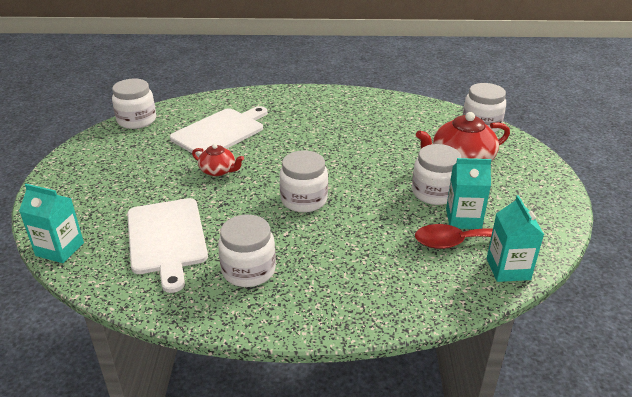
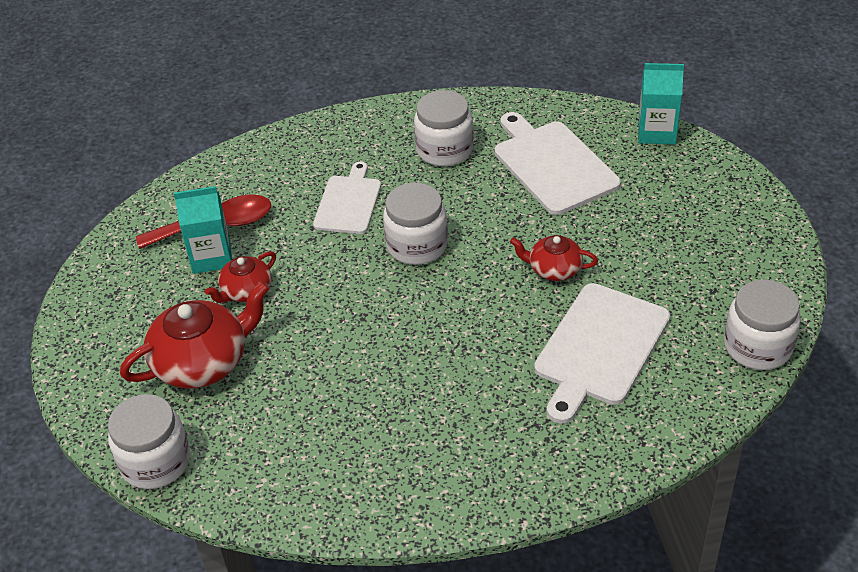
camera: 170 degrees right, 10 degrees up
(348, 240) = (348, 202): none -> white cutting board
(434, 193) = (246, 291): white jar -> red teapot
(508, 269) = (170, 203): turquoise carton -> none

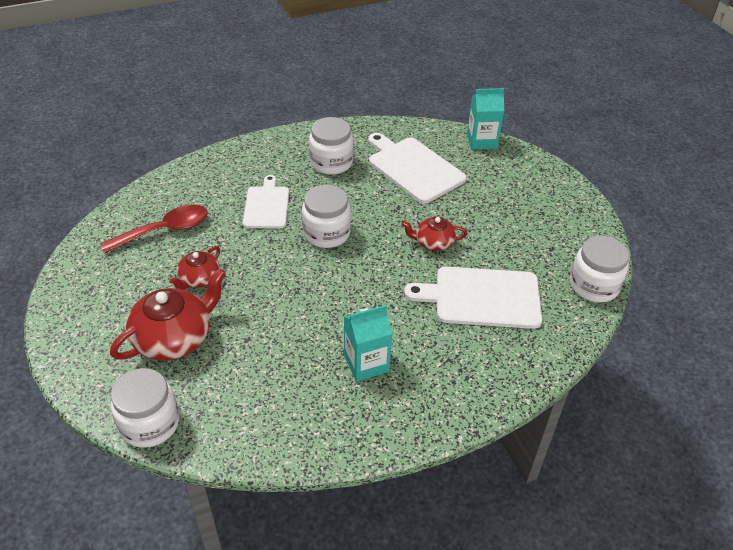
camera: 15 degrees left, 0 degrees up
(211, 257) = (165, 255): turquoise carton -> turquoise carton (366, 363)
(600, 348) = (482, 297): white cutting board -> white cutting board turned 75 degrees clockwise

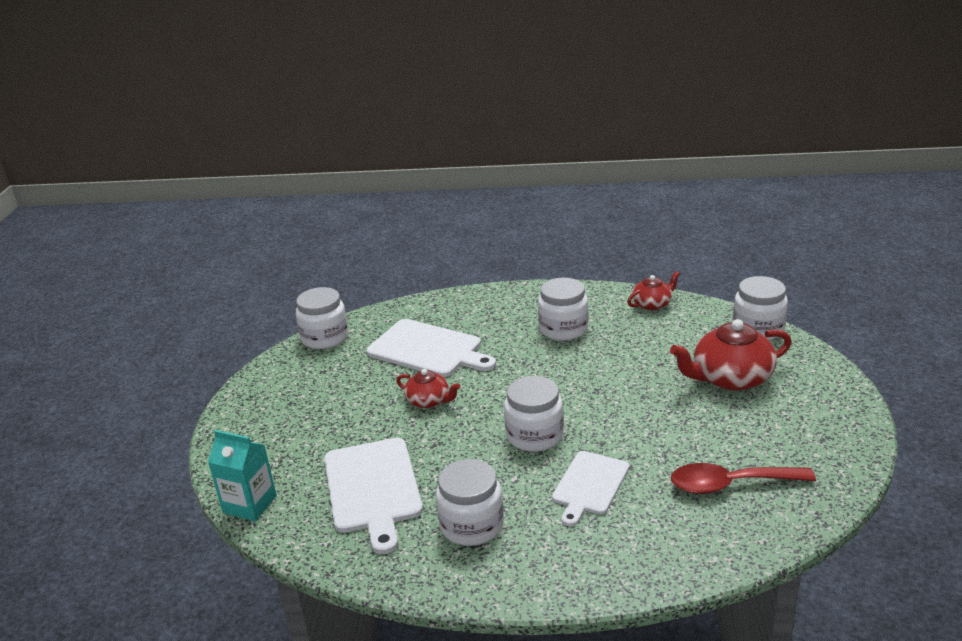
camera: 150 degrees left, 15 degrees down
(199, 279) = (696, 422): red teapot -> red teapot (652, 304)
(366, 363) = (563, 329): turquoise carton -> white jar

